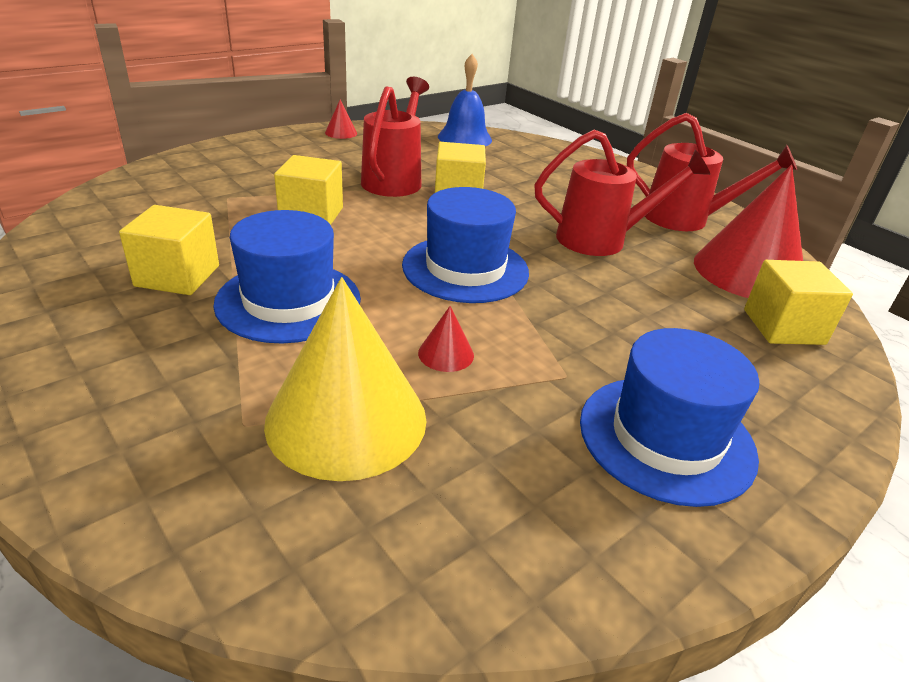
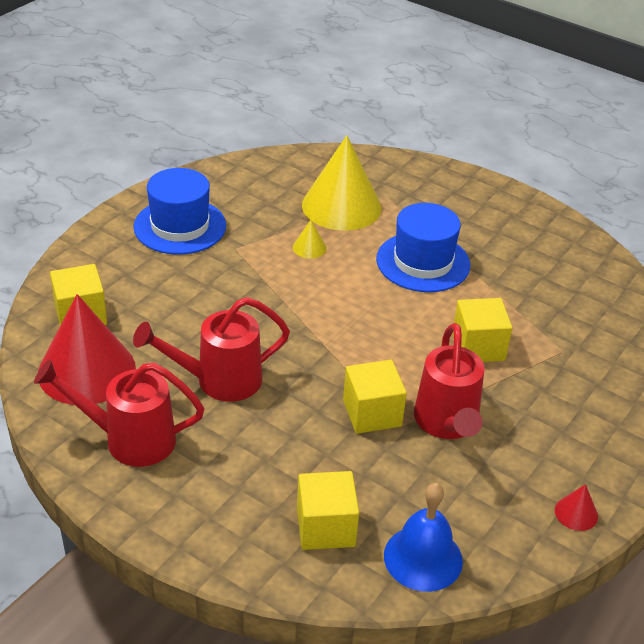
camera: 165 degrees right, 5 degrees up
(177, 276) = (506, 265): yellow cube -> yellow cube (325, 527)
(446, 354) = (309, 248): red cone -> yellow cone
(465, 268) = (325, 316): blue hat -> none

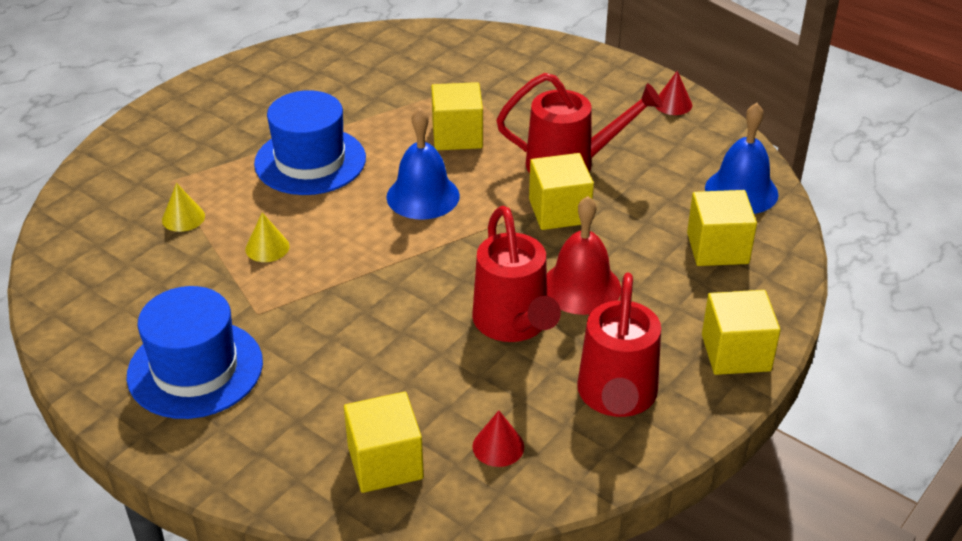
camera: 85 degrees left, 0 degrees up
(87, 370) = (498, 446): red cone -> red cone, size x0.40
(176, 525) = (735, 353): none -> yellow cube
(266, 424) = (581, 287): none -> red bell
(341, 206) = (183, 218): yellow cone -> yellow cone, size x0.40
(384, 327) = (423, 196): none -> blue bell

